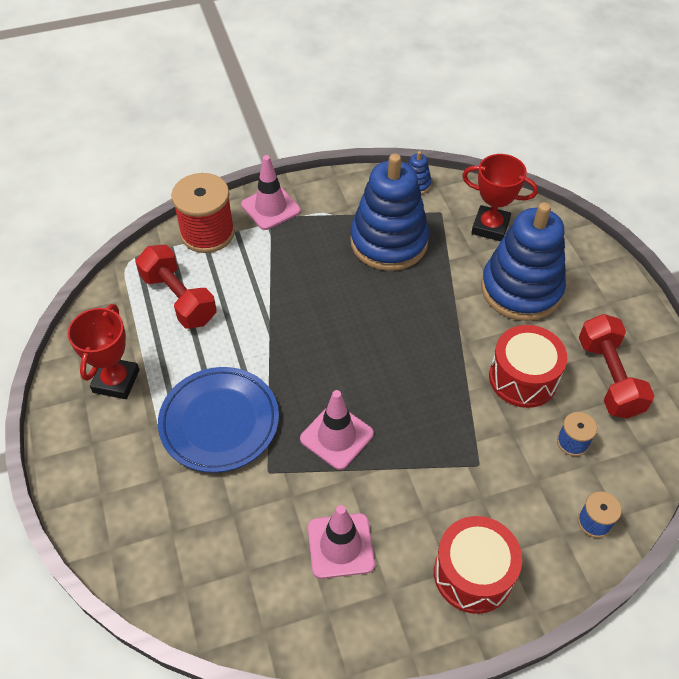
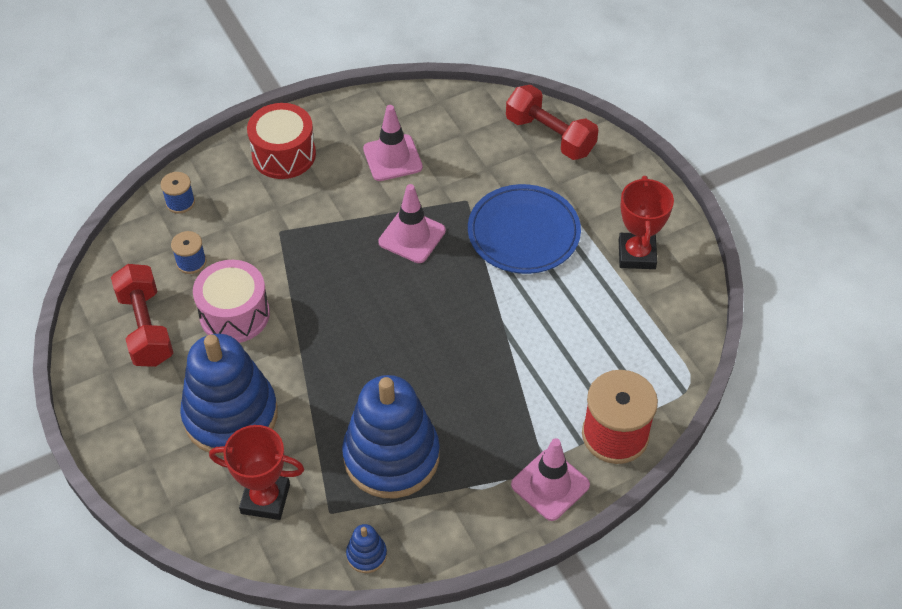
camera: 170 degrees right, 0 degrees up
(179, 299) = (613, 346): red dumbbell -> red dumbbell (550, 136)
(523, 378) = (234, 314): red drum -> pink drum

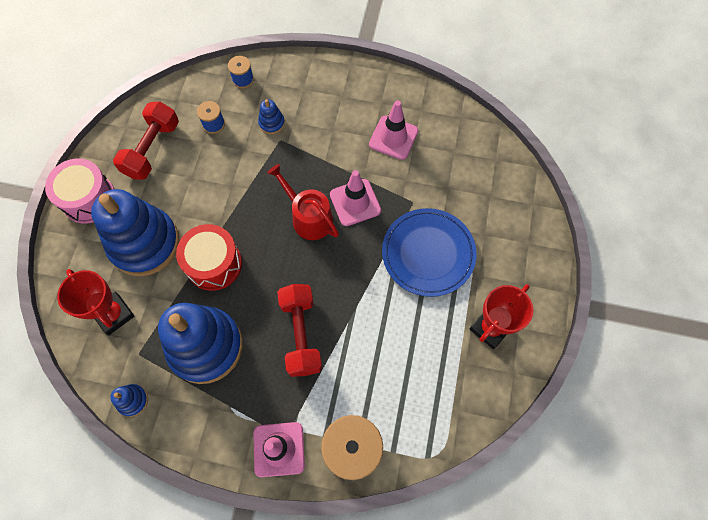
camera: 40 degrees right, 15 degrees up
(234, 314) = (206, 177): pink drum -> pink drum (89, 199)
(254, 222) = (271, 123): none -> blue stacking toy
(284, 155) = (330, 88): red drum -> red drum (214, 264)
(379, 279) = (308, 217): none -> red watering can
(550, 136) = (512, 194): red dumbbell -> red dumbbell (301, 334)

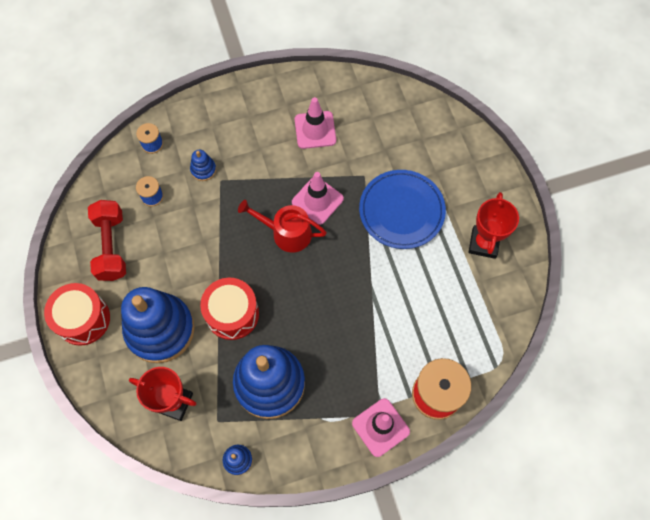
camera: 30 degrees left, 0 degrees up
(89, 199) = (83, 319): pink drum -> red drum
(301, 334) = (341, 330): red dumbbell -> none

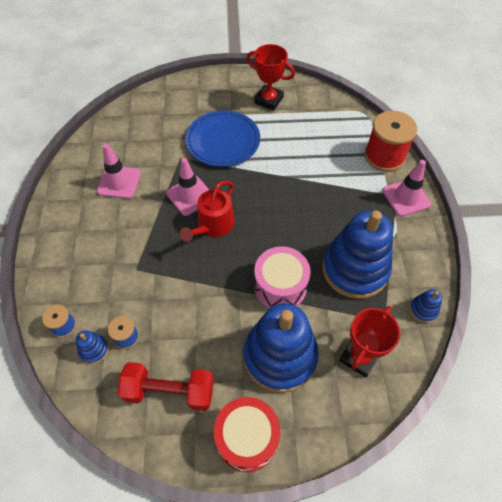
camera: 75 degrees left, 10 degrees down
(203, 170) = (117, 282): blue stacking toy -> blue stacking toy (94, 350)
(232, 314) = (280, 286): red drum -> pink drum

